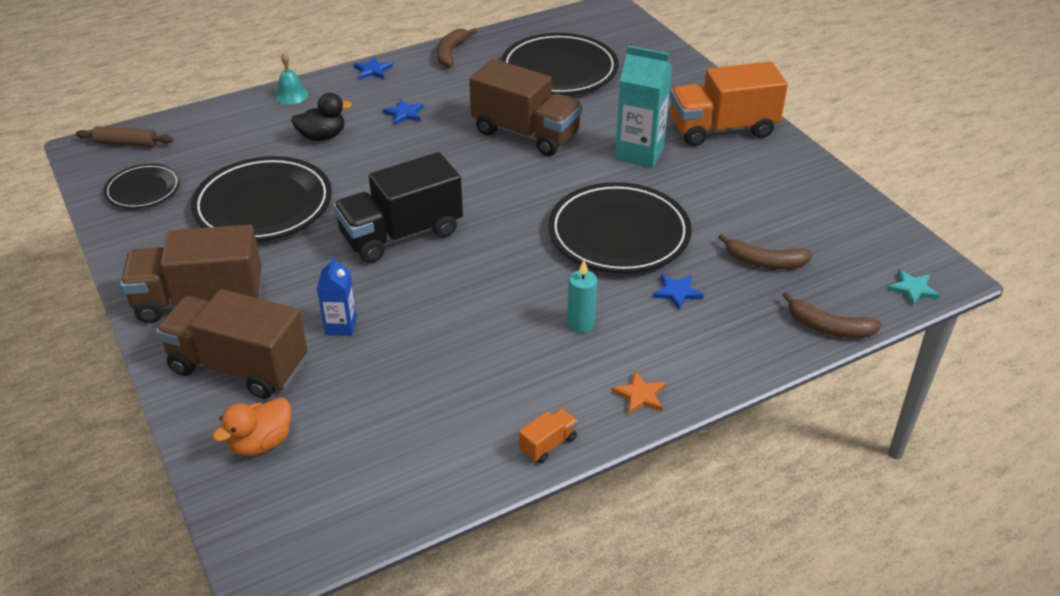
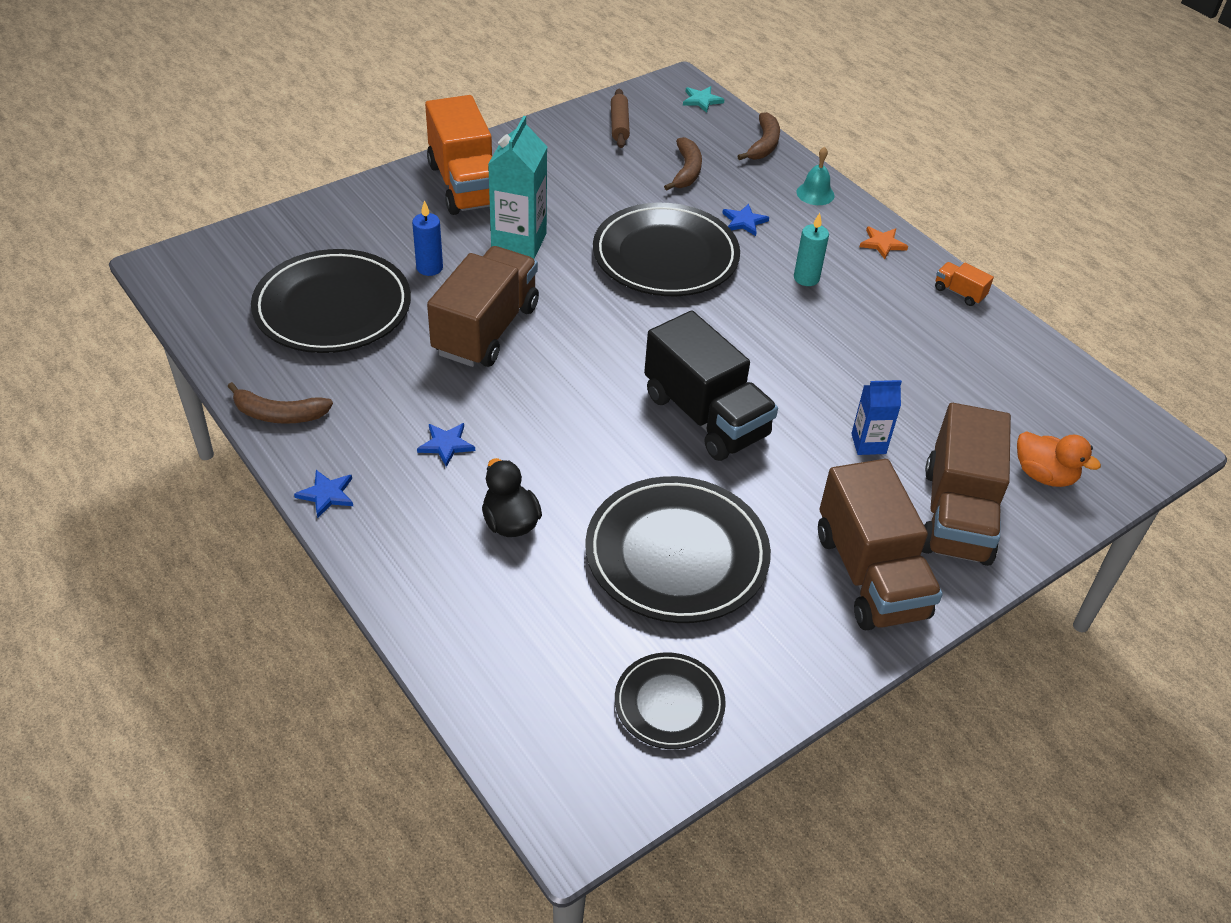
camera: 100 degrees left, 5 degrees up
(126, 144) = (553, 767): brown rolling pin -> brown rolling pin (619, 125)
(291, 95) = (400, 580): turquoise bell -> turquoise bell (815, 193)
(605, 110) = (429, 268): none -> blue candle

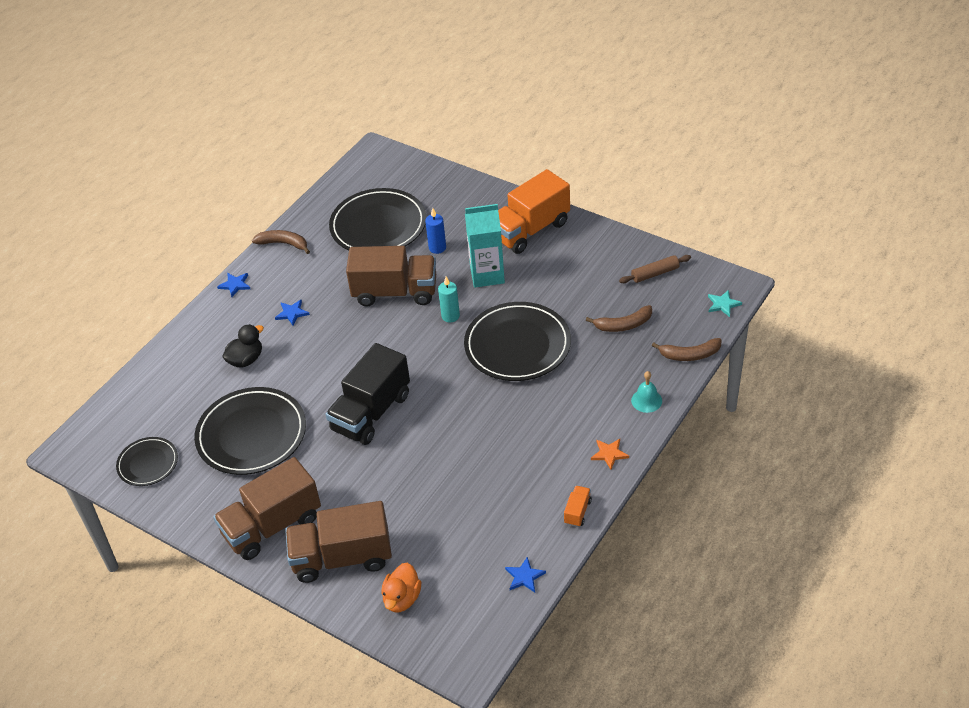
camera: 75 degrees right, 0 degrees up
(279, 414) = (283, 244): brown banana -> brown banana turned 120 degrees clockwise
(744, 221) = (584, 372): blue star -> blue star (524, 576)
(806, 278) = (539, 422): turquoise candle -> turquoise candle (450, 316)
(868, 444) = (386, 498): blue carton -> none

